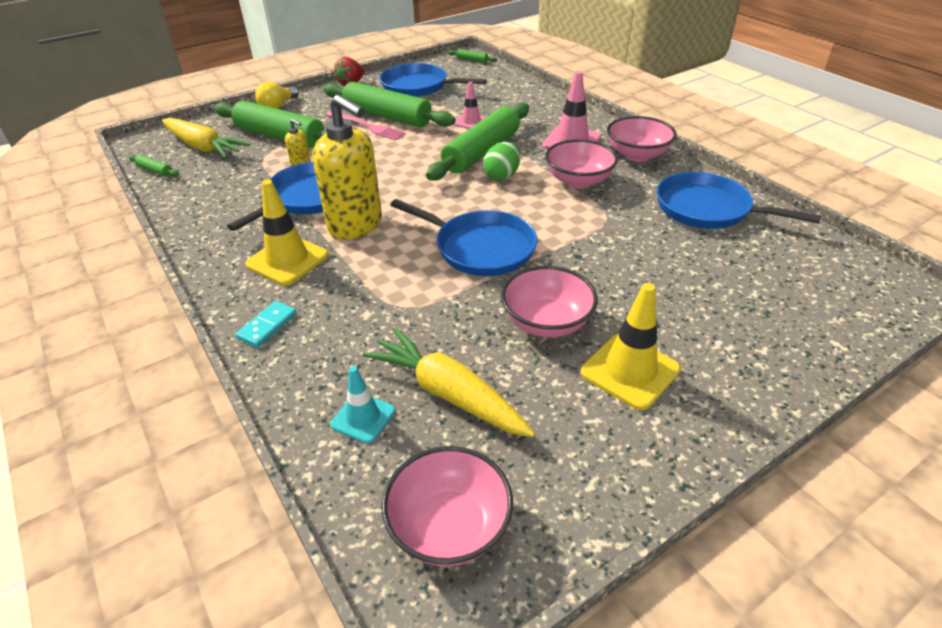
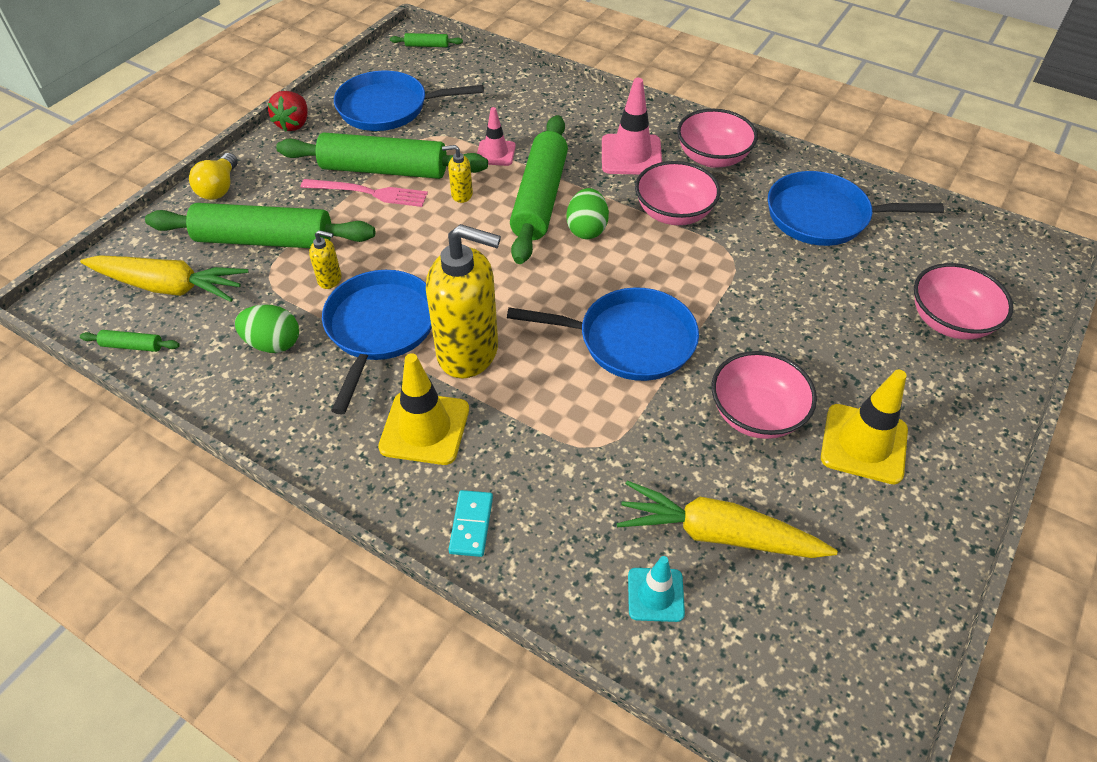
camera: 25 degrees left, 10 degrees up
(235, 189) = (273, 343): none -> green egg
(427, 139) = (461, 195): none -> yellow soap dispenser
(449, 526) = (812, 673): pink bowl -> pink bowl (949, 321)

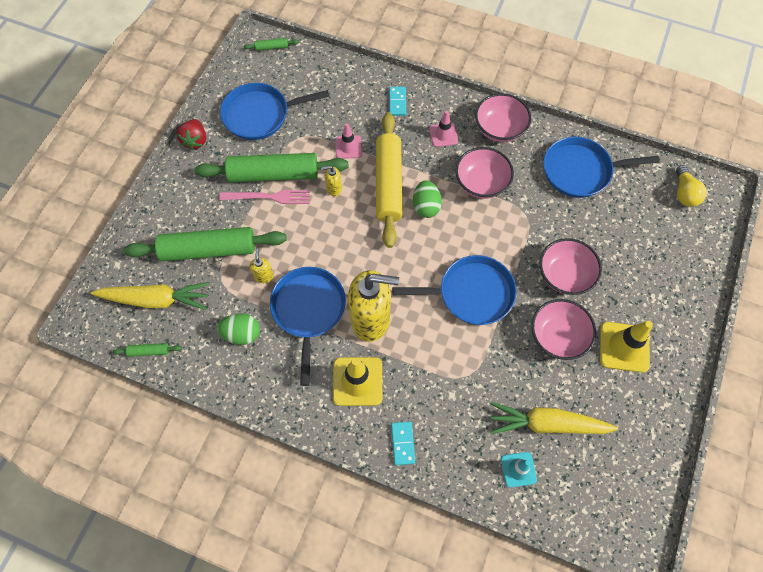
camera: 10 degrees left, 15 degrees up
(219, 188) = (161, 208): yellow light bulb -> yellow light bulb (684, 193)
(330, 279) = (264, 276): yellow soap dispenser -> yellow soap dispenser turned 90 degrees counterclockwise
(540, 198) = (388, 184): green rolling pin -> yellow rolling pin
(576, 115) = (397, 102): none -> turquoise domino
(631, 155) = (443, 135): pink traffic cone -> pink traffic cone, size x0.61
(949, 321) = (668, 246): pink bowl -> pink bowl (564, 275)

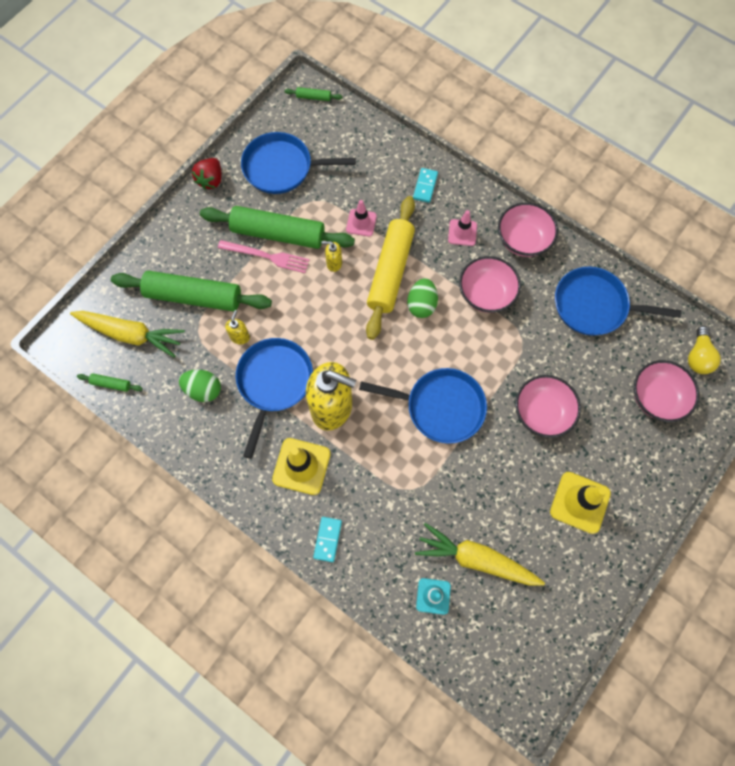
camera: 15 degrees right, 5 degrees up
(558, 336) = (515, 474): pink bowl -> pink bowl (656, 397)

